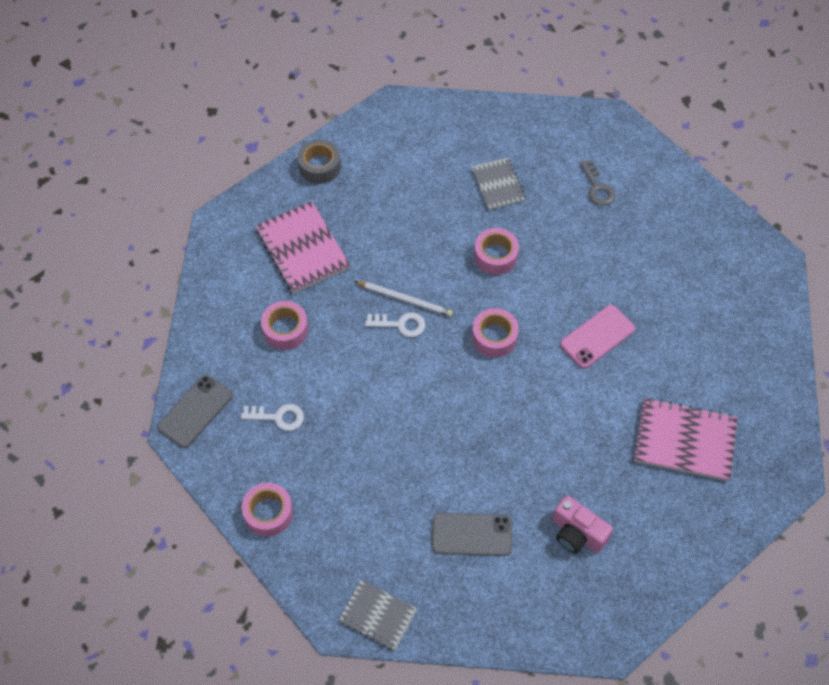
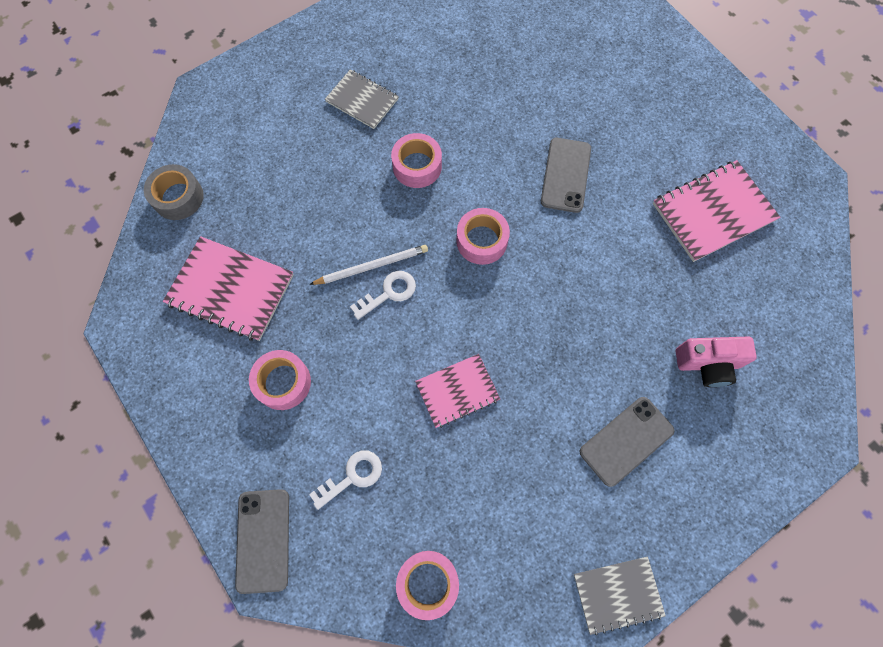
camera: 40 degrees left, 10 degrees up
(389, 418) = (457, 391): none -> pink notebook
(597, 187) = (449, 45): grey key -> none
(597, 336) = (565, 175): pink phone -> grey phone

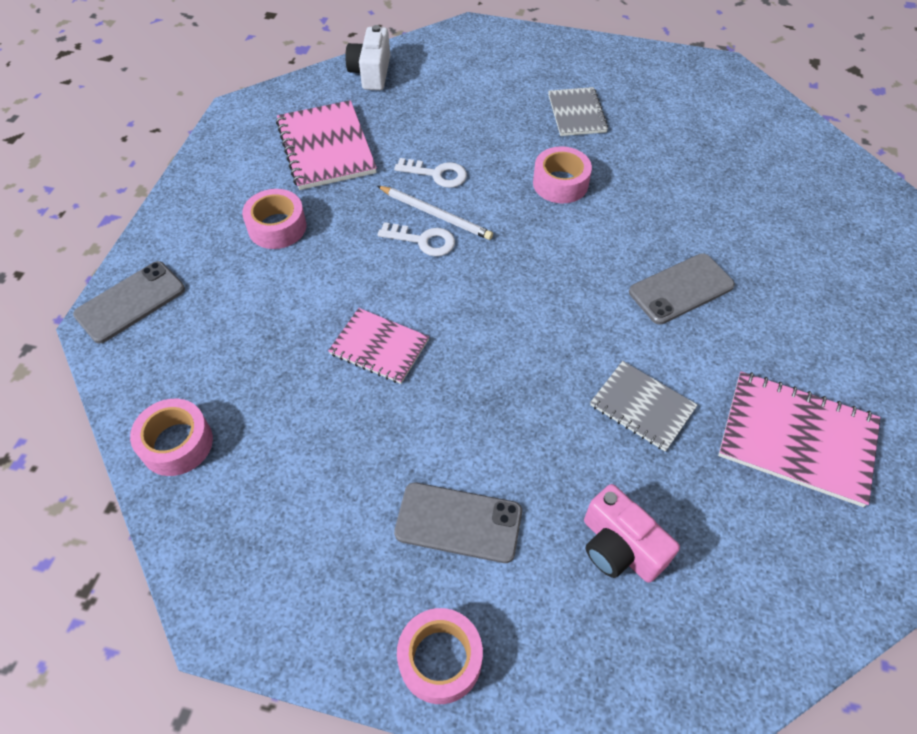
camera: 50 degrees right, 15 degrees down
(178, 197) = (371, 73): grey tape -> white camera
(352, 476) = (233, 324): white key -> white key (437, 174)
(481, 241) = (542, 271): pink tape -> pink tape (440, 659)
(617, 594) = (286, 623): grey notebook -> grey notebook (642, 407)

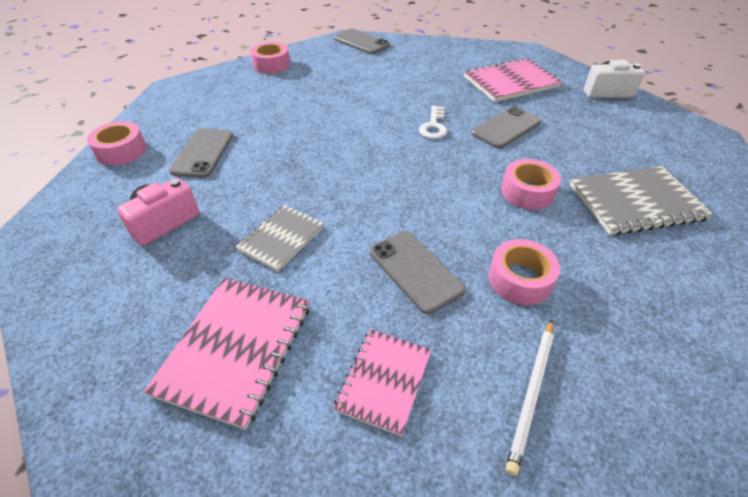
camera: 85 degrees right, 10 degrees down
(277, 227) = (428, 73): pink tape -> pink tape (520, 279)
(379, 347) = (336, 116): pink notebook -> pink notebook (384, 381)
(436, 214) = (462, 130): white pencil -> white pencil (531, 393)
(437, 174) = (506, 128): white key -> grey phone
(576, 113) = (635, 202): grey notebook -> grey notebook, size x1.58

